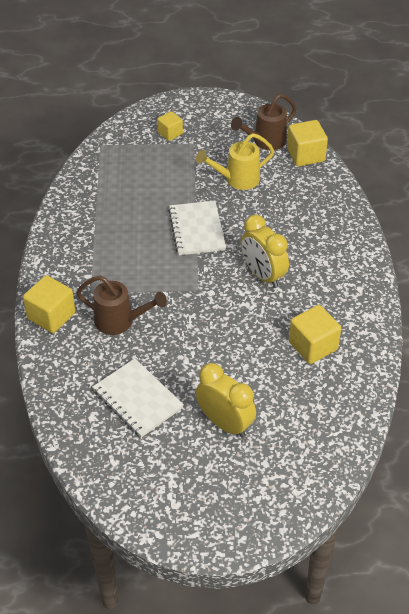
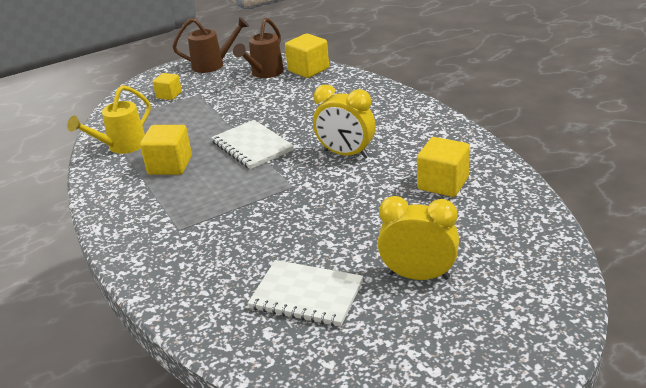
camera: 25 degrees left, 15 degrees down
(51, 316) = (148, 265): yellow cube -> yellow cube (170, 165)
(119, 321) = (231, 240): brown watering can -> brown watering can (213, 65)
(237, 179) = (261, 103): yellow watering can -> yellow watering can (122, 146)

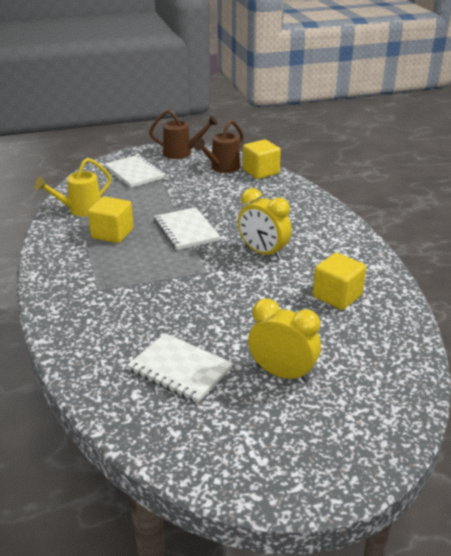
camera: 10 degrees right, 0 degrees up
(169, 95) = (135, 173): yellow cube -> white notebook

